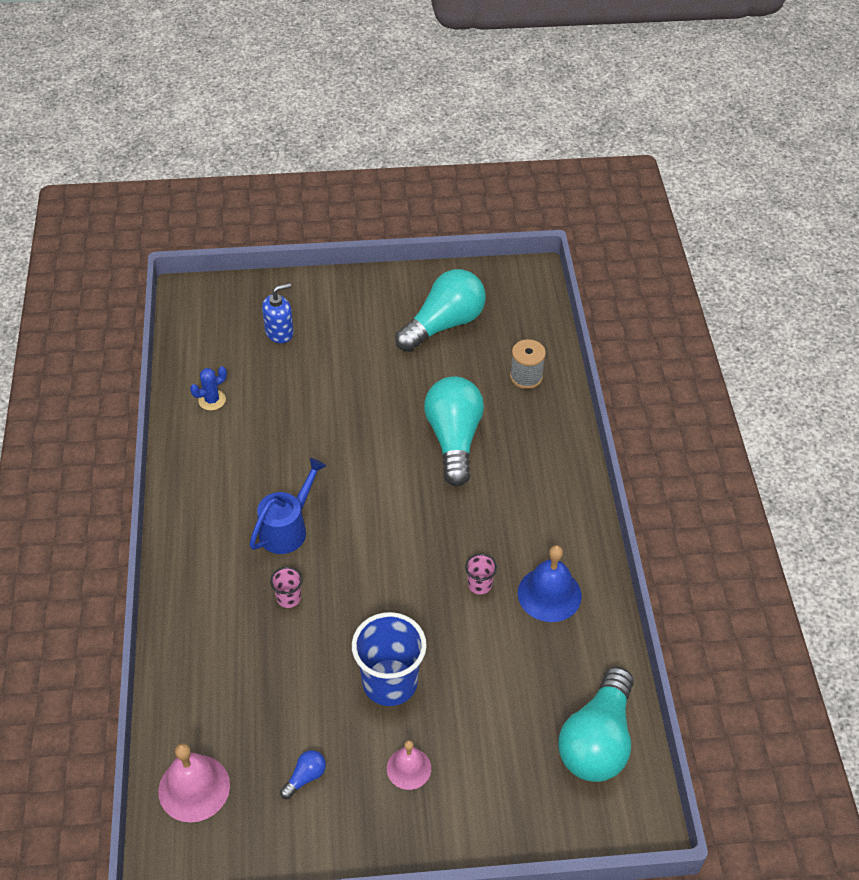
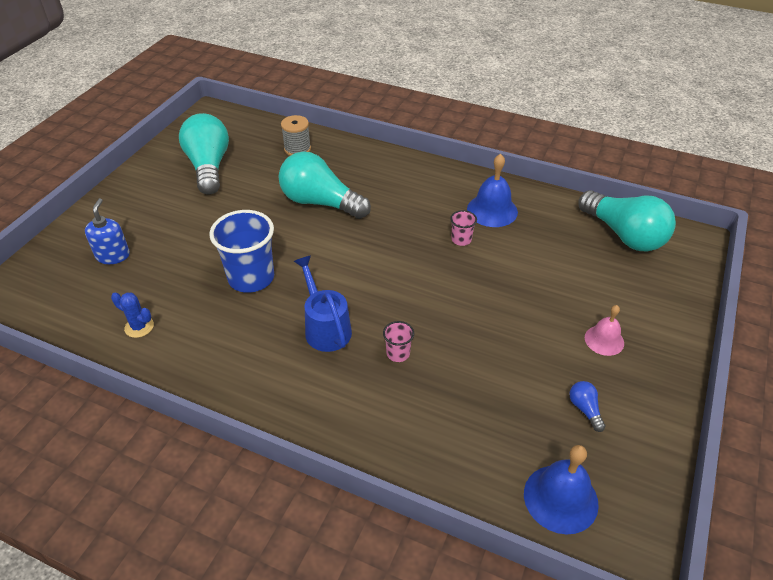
camera: 60 degrees left, 5 degrees down
(194, 788) = (560, 498): pink bell -> blue bell
(212, 400) = (139, 327): blue cactus -> blue cactus turned 60 degrees counterclockwise
(390, 682) = (519, 321): blue cup -> blue cup (251, 278)

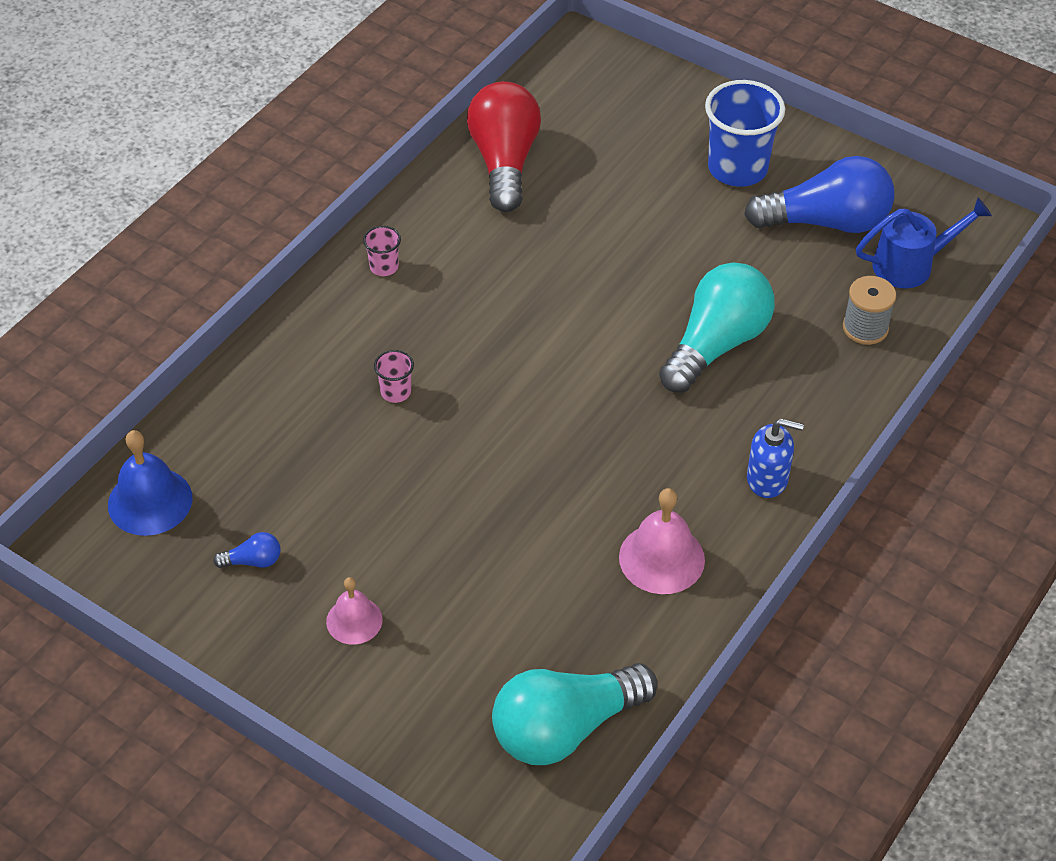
camera: 100 degrees right, 5 degrees up
(113, 255) = (638, 133): blue soap dispenser -> blue soap dispenser (767, 479)
(139, 327) = (504, 162): blue cactus -> red light bulb
(209, 167) = (826, 222): turquoise light bulb -> blue light bulb
(251, 278) = (566, 261): blue cup -> blue cup (737, 168)
(325, 327) = (459, 327): blue watering can -> blue watering can (911, 264)
(461, 240) = (597, 501): pink cup -> pink cup (384, 267)
(492, 210) = (661, 558): blue bell -> pink bell

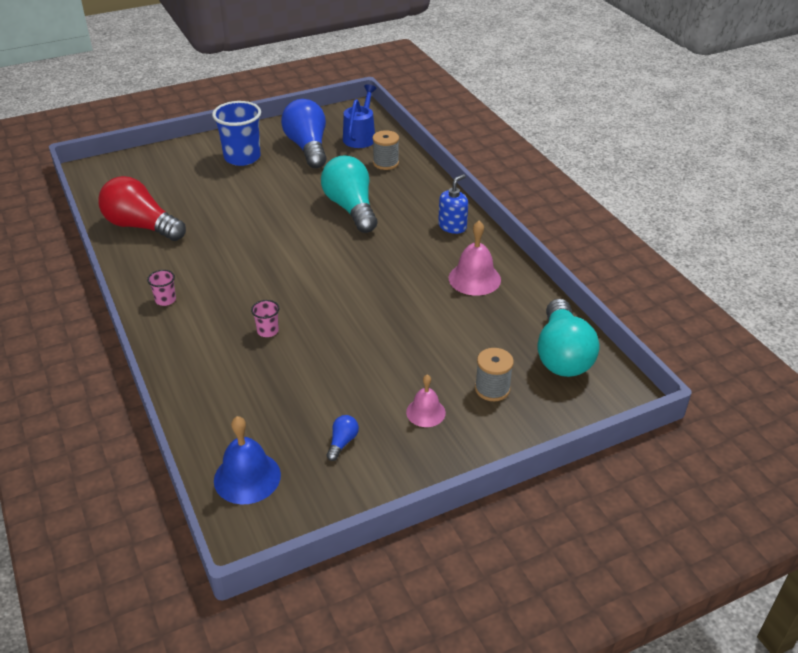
camera: 60 degrees left, 10 degrees down
(442, 673) = (492, 389): none -> grey spool
(826, 222) = (308, 147): blue light bulb -> blue light bulb turned 45 degrees counterclockwise

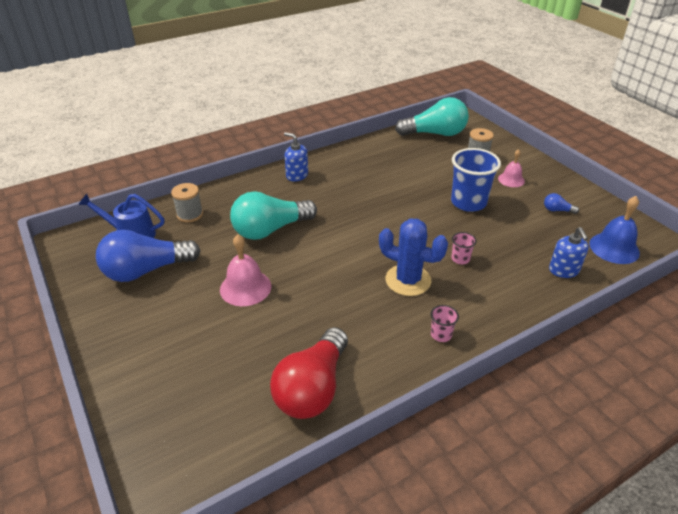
camera: 95 degrees left, 0 degrees up
(221, 413) = (564, 270): none -> blue soap dispenser
(242, 157) = (159, 322): blue cup -> blue cup (468, 202)
(246, 289) = (408, 280): none -> blue cactus
(474, 278) = (364, 164): pink bell -> pink bell (245, 287)

